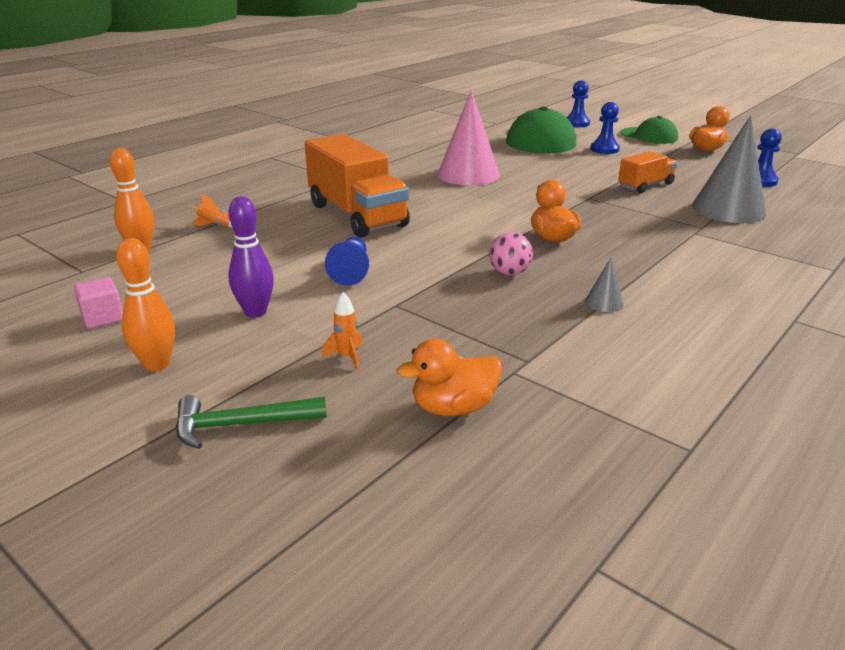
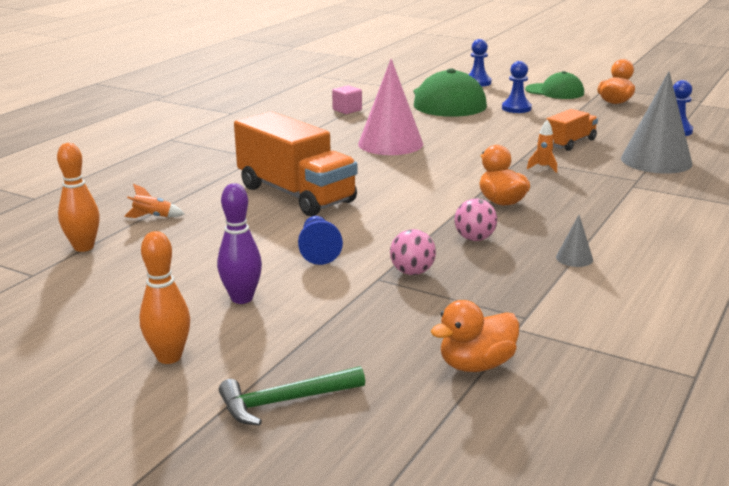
camera: 10 degrees left, 5 degrees down
(103, 318) = (85, 319): pink cube -> pink cube (347, 110)
(347, 357) = (355, 331): orange rocket -> orange rocket (543, 168)
(432, 301) = (412, 272): none -> pink ball

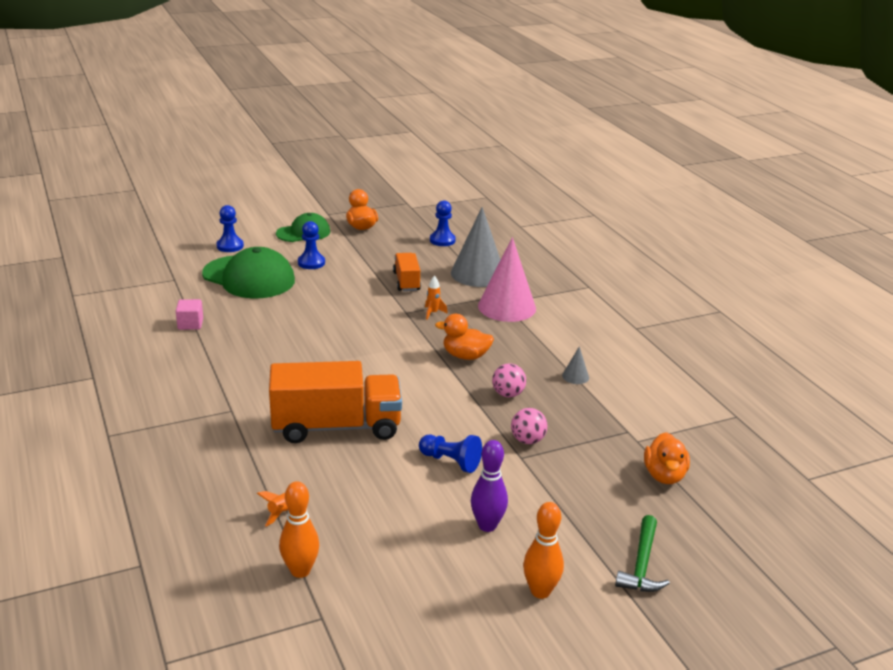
camera: 55 degrees left, 5 degrees up
(390, 144) = (298, 342): pink cone -> pink cone (507, 307)

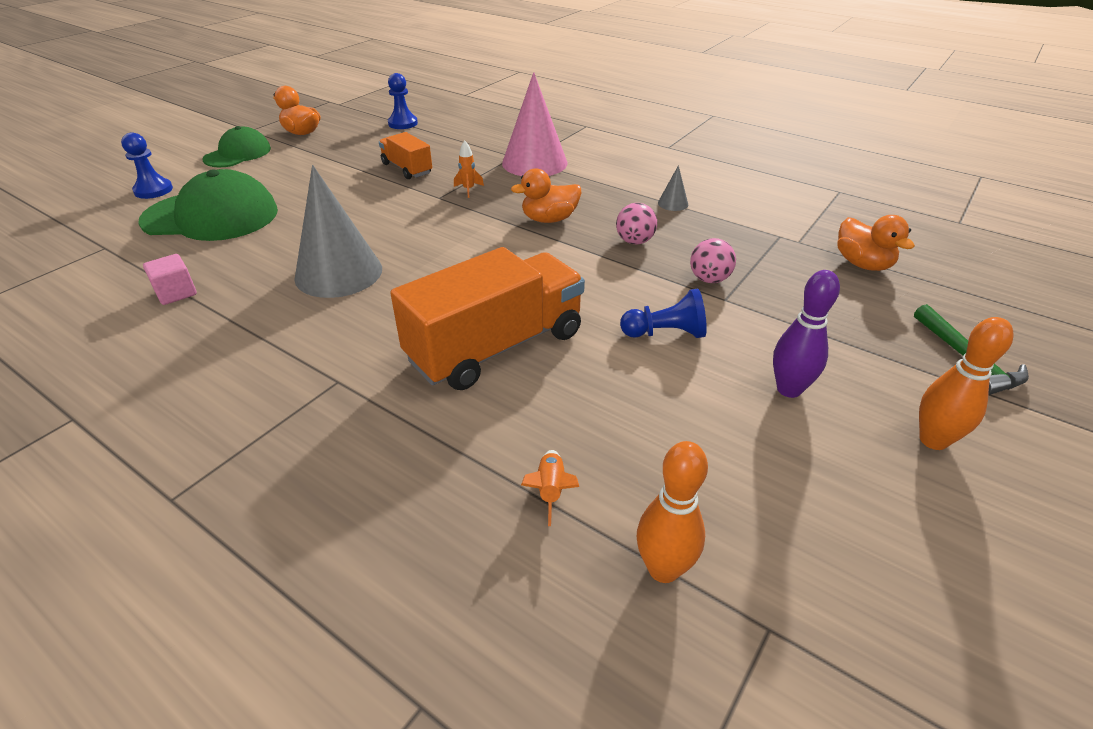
camera: 30 degrees left, 10 degrees up
(311, 263) = (277, 180): blue pawn -> none
(478, 274) = (472, 142): grey cone -> grey cone (338, 273)

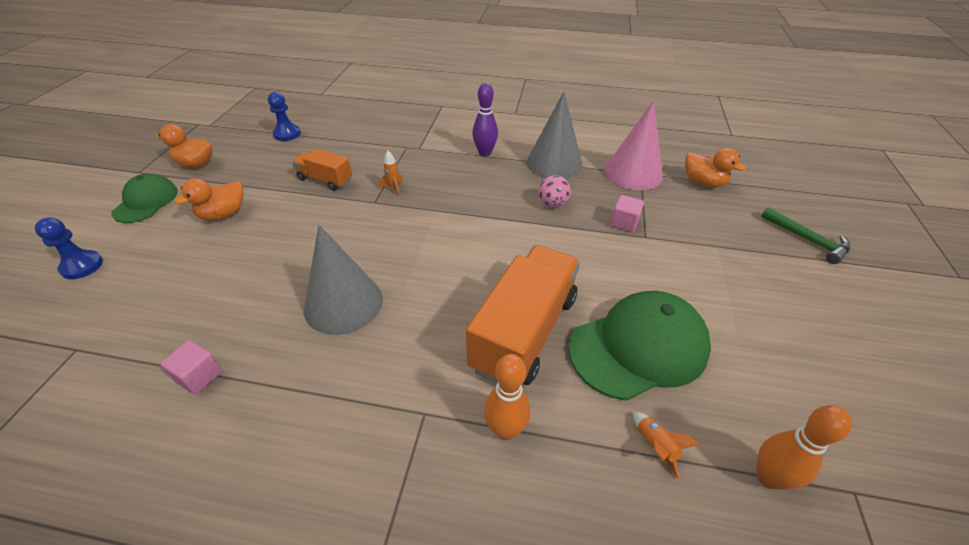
camera: 25 degrees left, 5 degrees up
(211, 216) = (171, 279): green cap -> green cap (638, 347)
(534, 163) = (427, 149): pink cone -> pink cone (633, 173)
(549, 219) = (477, 200): orange duck -> orange duck (223, 214)
(665, 333) = (629, 278): blue pawn -> none
(673, 203) = (554, 163): grey cone -> grey cone, size x2.40
(709, 279) = (624, 223): pink ball -> pink cube
(789, 389) = (733, 298): purple bowling pin -> purple bowling pin (485, 153)
(933, 440) = (833, 307): orange bowling pin -> orange bowling pin (505, 430)

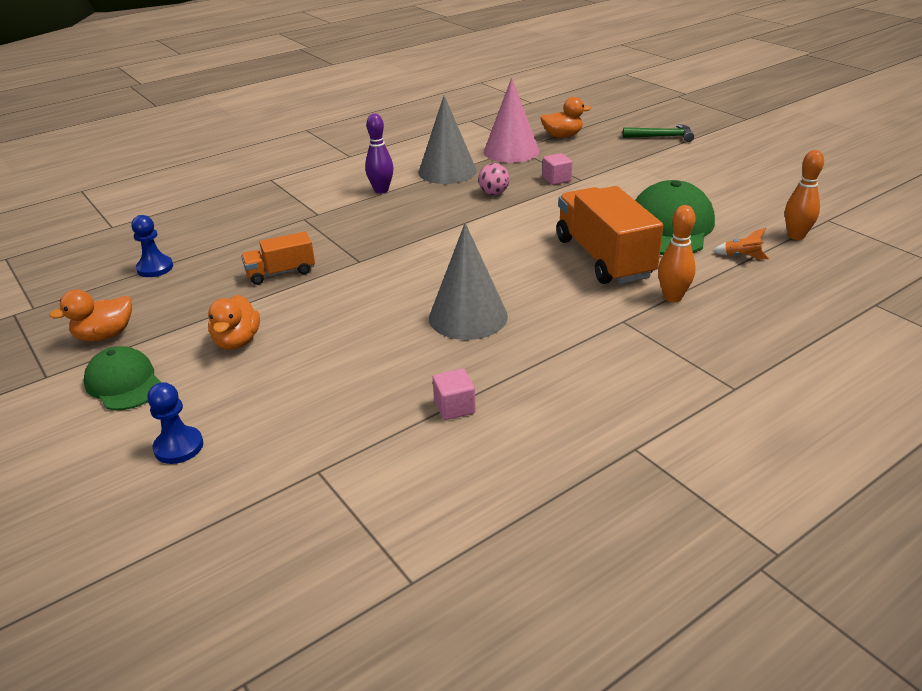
camera: 45 degrees left, 10 degrees down
(393, 188) = (356, 246): orange rocket -> none

